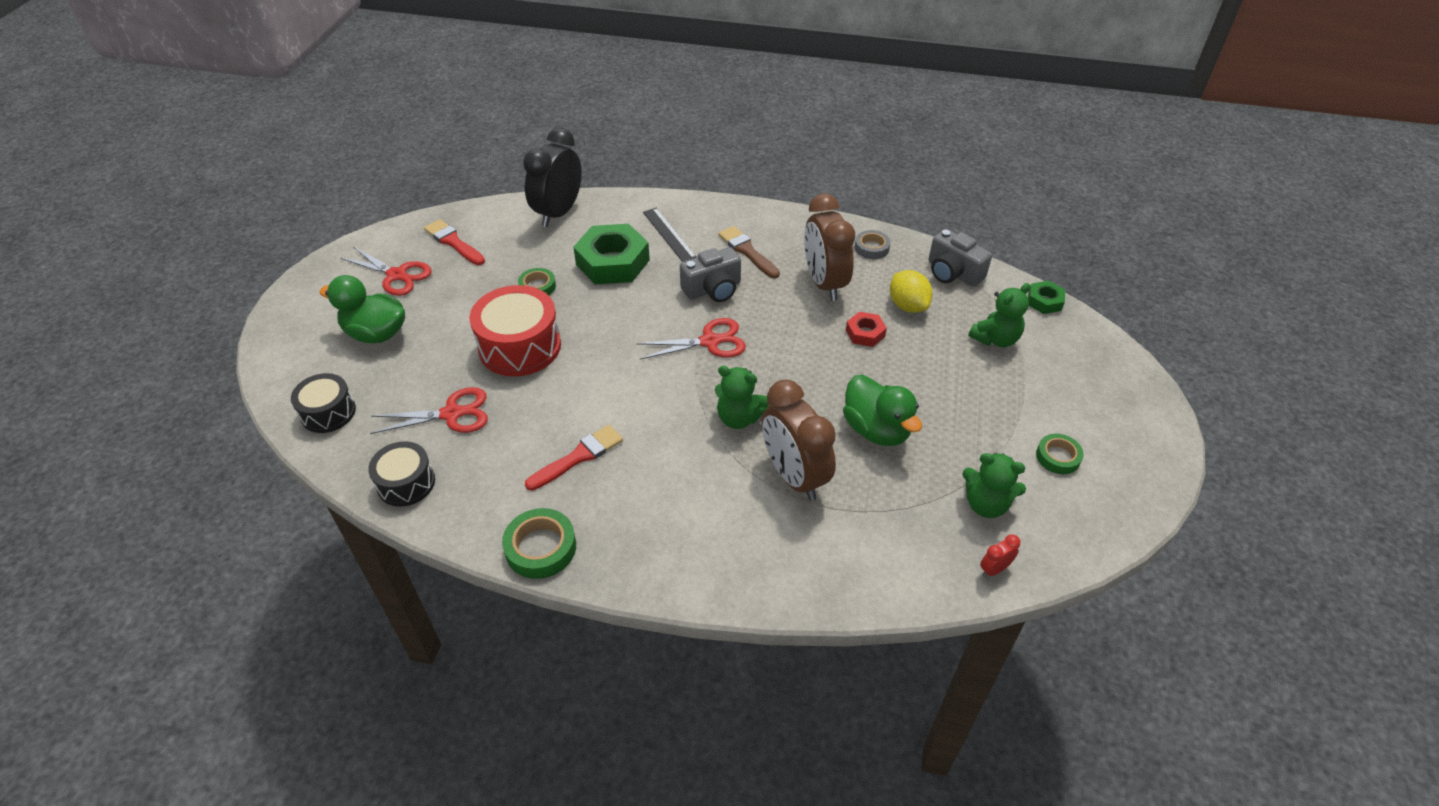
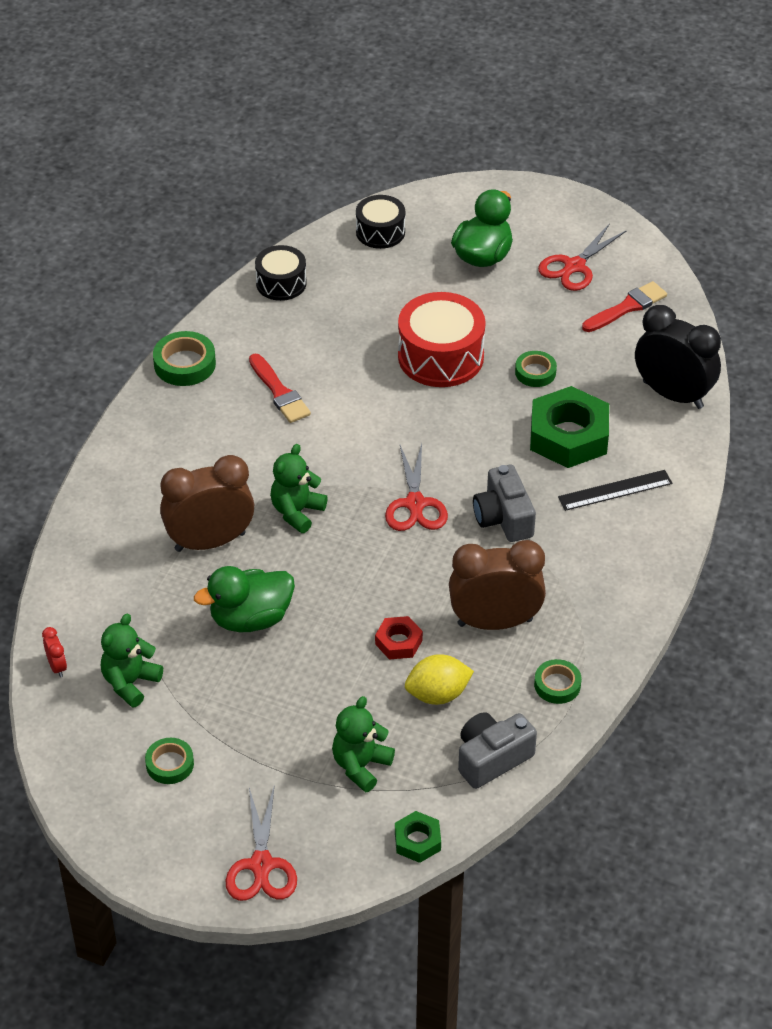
camera: 100 degrees right, 0 degrees up
(451, 414) = (358, 309): red scissors -> red scissors (261, 865)
(747, 251) = (570, 559): brown brush -> none
(871, 248) = (557, 685): grey tape -> green tape
(995, 339) = (361, 766): green teddy bear -> green teddy bear turned 60 degrees clockwise

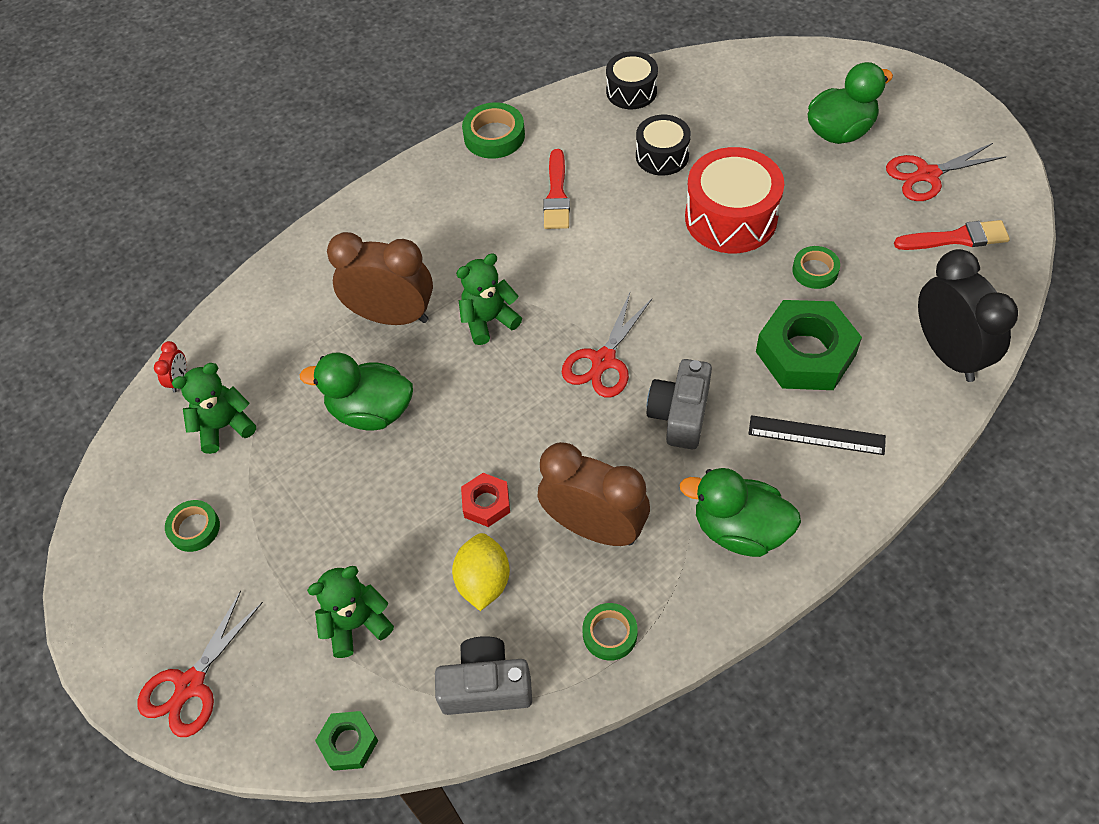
camera: 35 degrees right, 10 degrees up
(380, 232) = (756, 74): black drum -> black drum (662, 156)
(438, 694) = (483, 581): yellow lemon -> yellow lemon turned 75 degrees clockwise
(602, 577) = (739, 529): none -> green duck

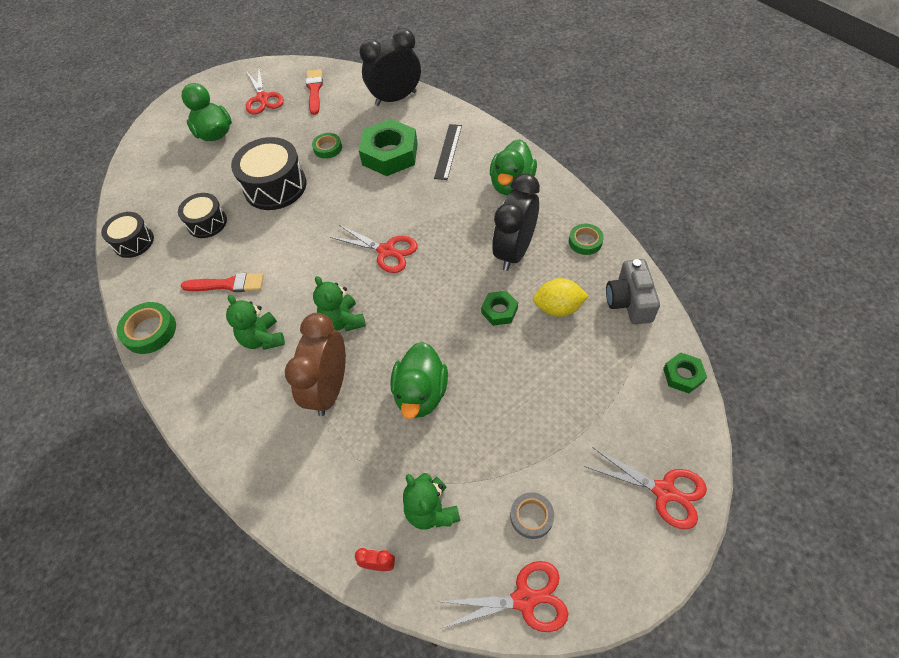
camera: 90 degrees left, 0 degrees up
(110, 516) = (524, 599): none -> red scissors
(194, 528) = (531, 516): green tape -> grey tape
(356, 624) = (598, 381): green teddy bear -> green teddy bear (263, 338)
(486, 503) = (499, 311): red nut -> green nut
(594, 527) = (514, 251): brown clock -> black clock
(680, 414) = (431, 211): grey camera -> none
(731, 218) = (275, 186): red drum -> black drum

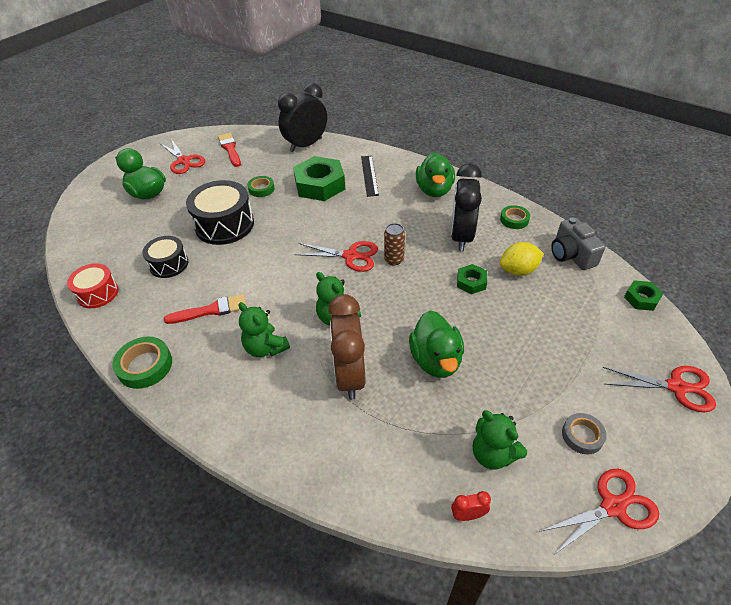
camera: 20 degrees left, 10 degrees down
(133, 242) = (97, 293): black drum -> red drum
(429, 265) = (394, 260): none -> brown can

